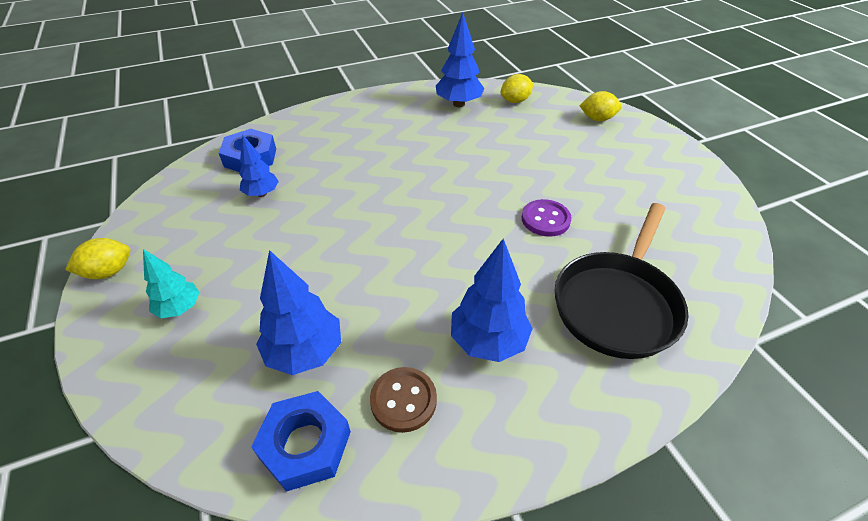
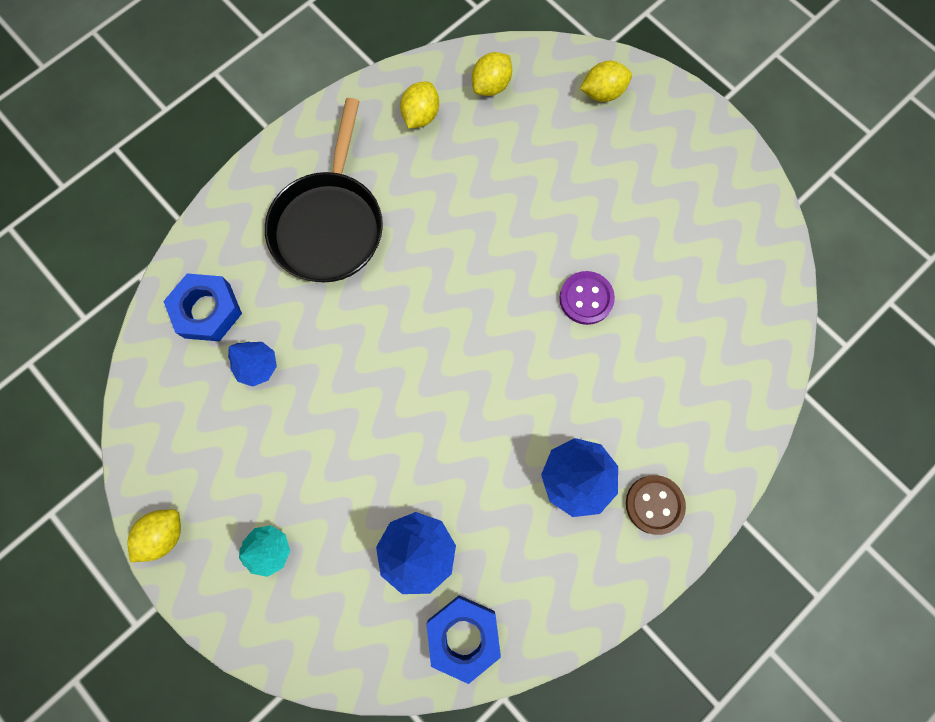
camera: 20 degrees left, 30 degrees up
(403, 400) = (525, 566): brown button -> brown button (654, 504)
(458, 104) = (421, 116): blue tree -> yellow lemon
(617, 304) = (680, 392): black pan -> black pan (329, 224)

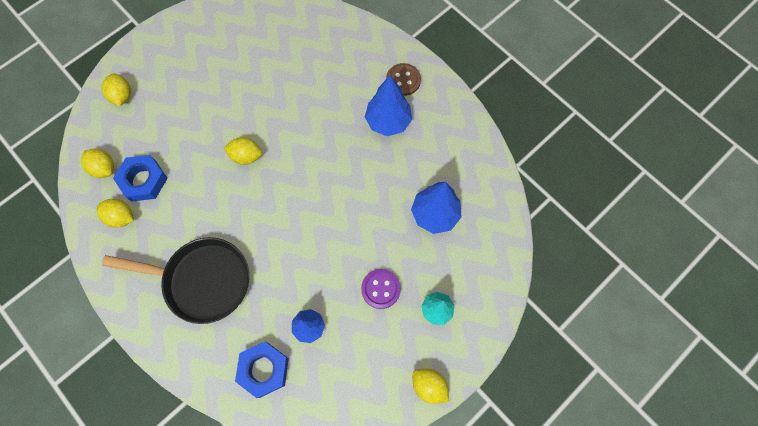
camera: 90 degrees left, 5 degrees down
(463, 635) = (483, 187): blue nut -> blue nut (143, 180)
(512, 267) = (246, 156): none -> yellow lemon
(586, 298) = (272, 112): purple button -> purple button (381, 289)

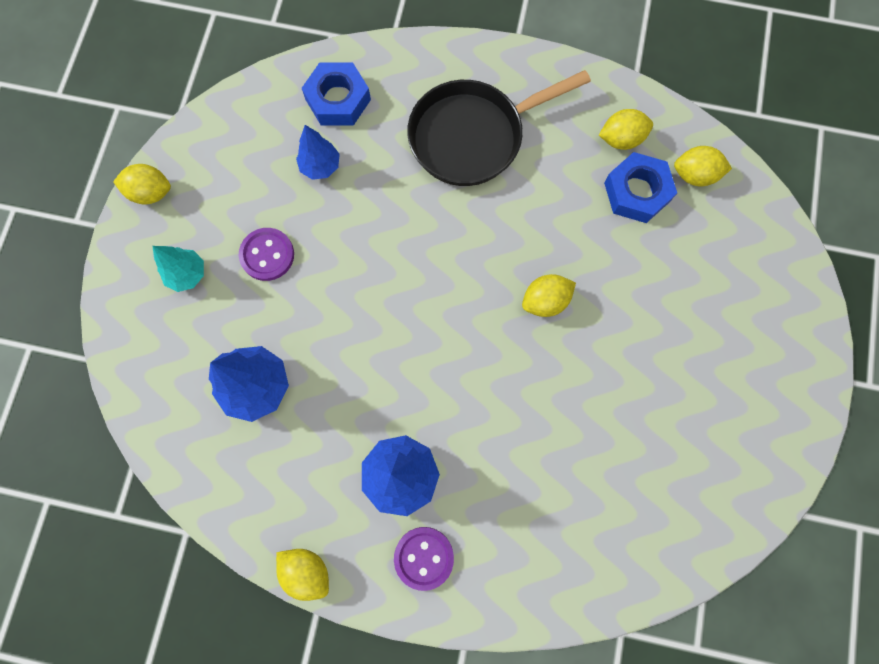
camera: 145 degrees right, 5 degrees up
(122, 96) = (765, 270): yellow lemon -> yellow lemon (307, 571)
(403, 80) = (424, 557): brown button -> purple button

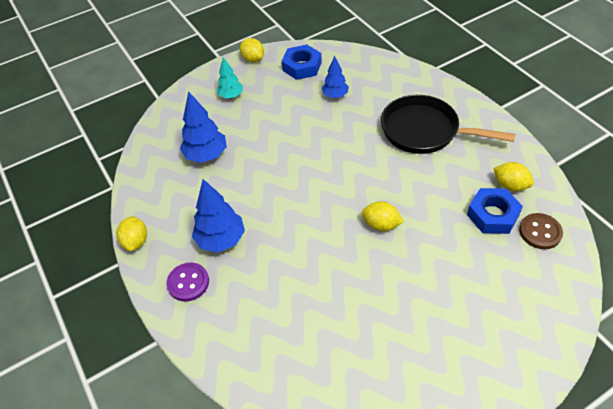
camera: 50 degrees right, 25 degrees down
(267, 255) = (271, 111): purple button -> none
(338, 99) = (374, 76): blue nut -> blue nut (302, 66)
(694, 175) = (540, 232): yellow lemon -> brown button

